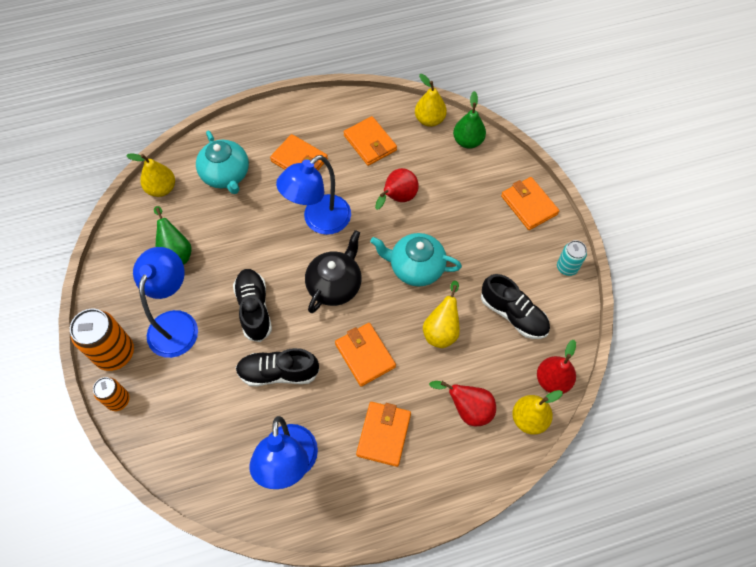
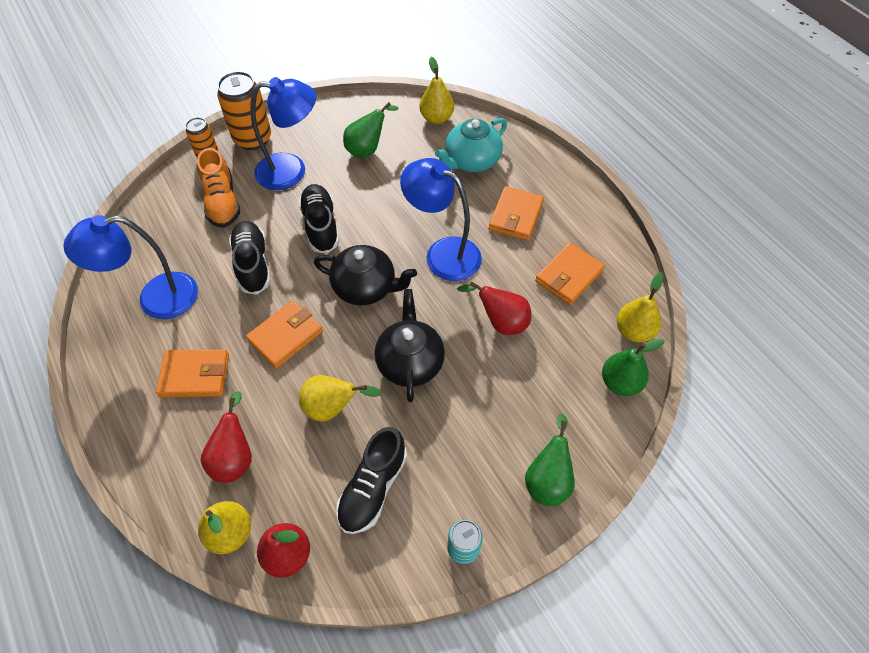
camera: 75 degrees right, 5 degrees down
(191, 392) = (222, 202): none -> orange shoe
(254, 308) = (321, 225): black shoe -> black shoe turned 75 degrees counterclockwise
(416, 268) = (410, 362): turquoise teapot -> black teapot
(529, 205) = (548, 479): orange wallet -> green pear

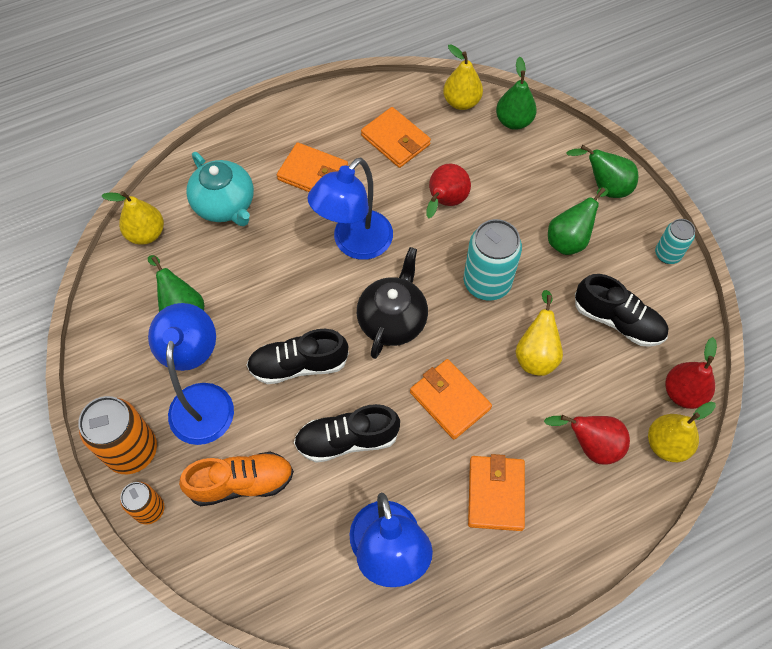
camera: 85 degrees left, 5 degrees up
(410, 362) = (487, 283): black teapot -> turquoise can
(471, 440) = (569, 239): none -> green pear

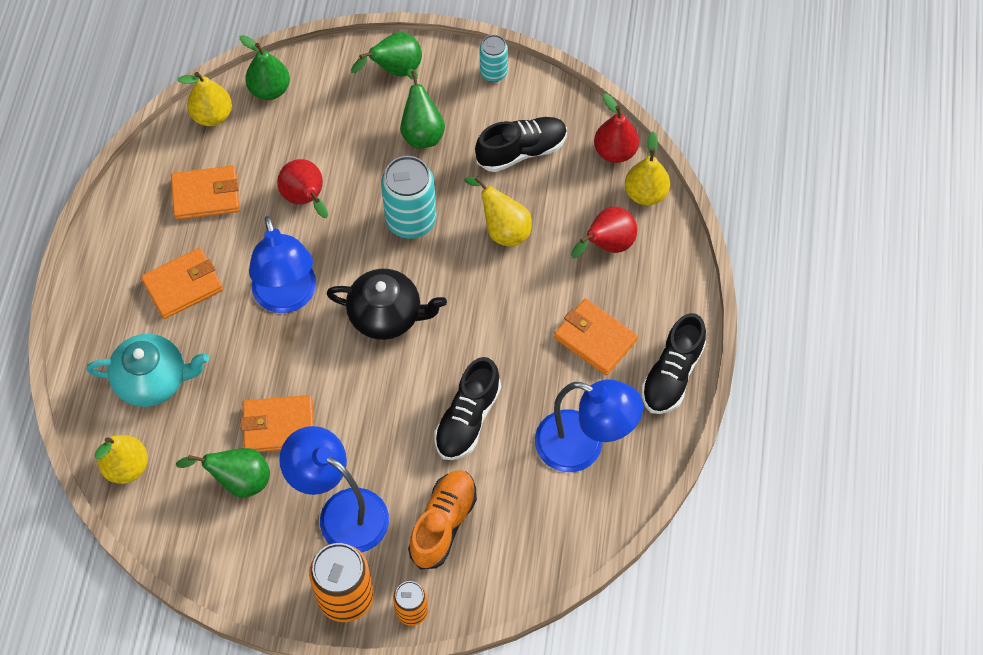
camera: 55 degrees left, 0 degrees up
(298, 365) = (370, 415): black shoe -> black shoe (672, 375)
(392, 320) = (386, 315): black teapot -> black teapot turned 135 degrees clockwise
(450, 400) = (493, 319): orange wallet -> orange wallet (279, 426)

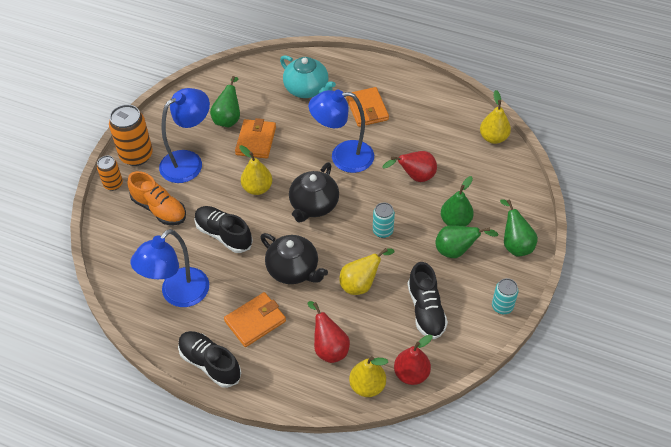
camera: 105 degrees right, 10 degrees down
(127, 467) = (256, 73): yellow pear -> yellow pear (257, 188)
(153, 380) = (307, 89): turquoise teapot -> turquoise teapot turned 60 degrees counterclockwise
(206, 195) = (430, 127): orange wallet -> none
(269, 90) = (509, 170): green pear -> green pear (455, 221)
(411, 221) = (382, 231): turquoise can -> turquoise can, size x0.57
(502, 314) = (293, 270): none -> black teapot

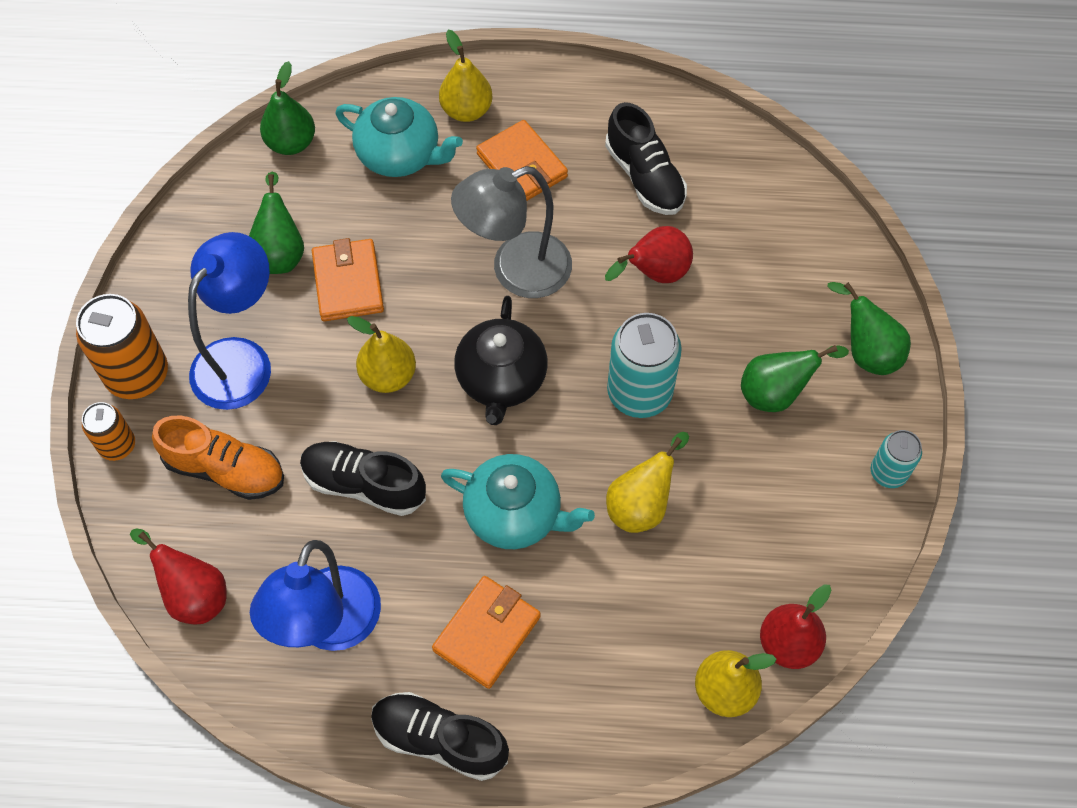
camera: 20 degrees left, 10 degrees up
(293, 270) = (515, 514): black teapot -> turquoise teapot
(329, 347) = (633, 641): red pear -> red pear (194, 594)
(343, 157) = (516, 271): blue lamp -> grey lamp
(382, 231) = (639, 393): turquoise can -> turquoise can, size x1.74
(426, 310) = (767, 519): black shoe -> black shoe (645, 177)
(455, 221) = (753, 338): green pear -> green pear (291, 143)
(493, 138) = (757, 162): yellow pear -> yellow pear (466, 110)

